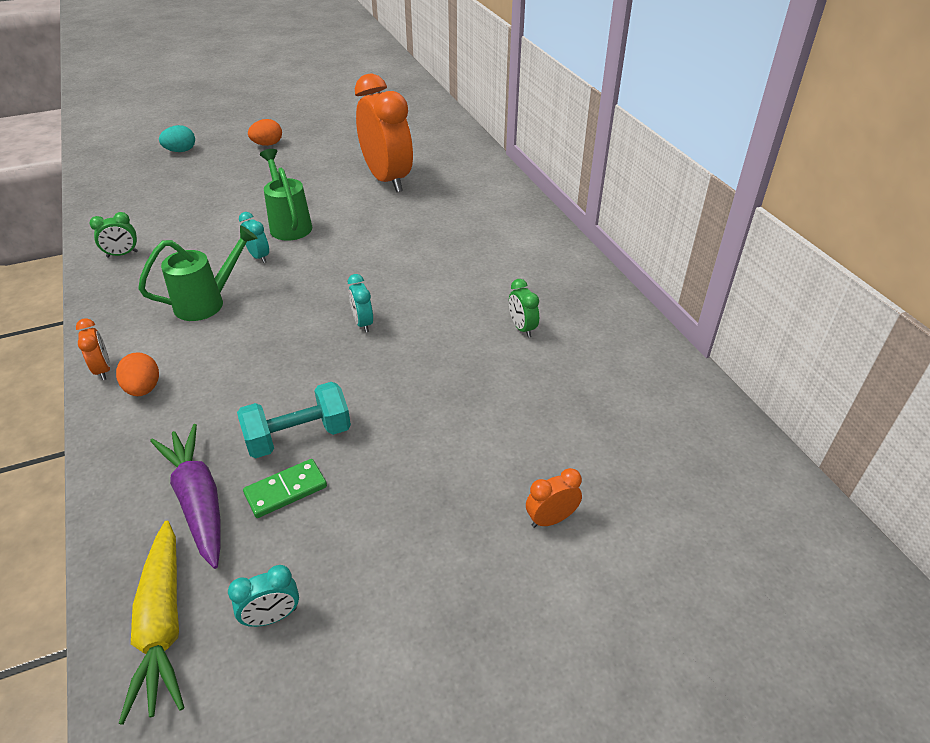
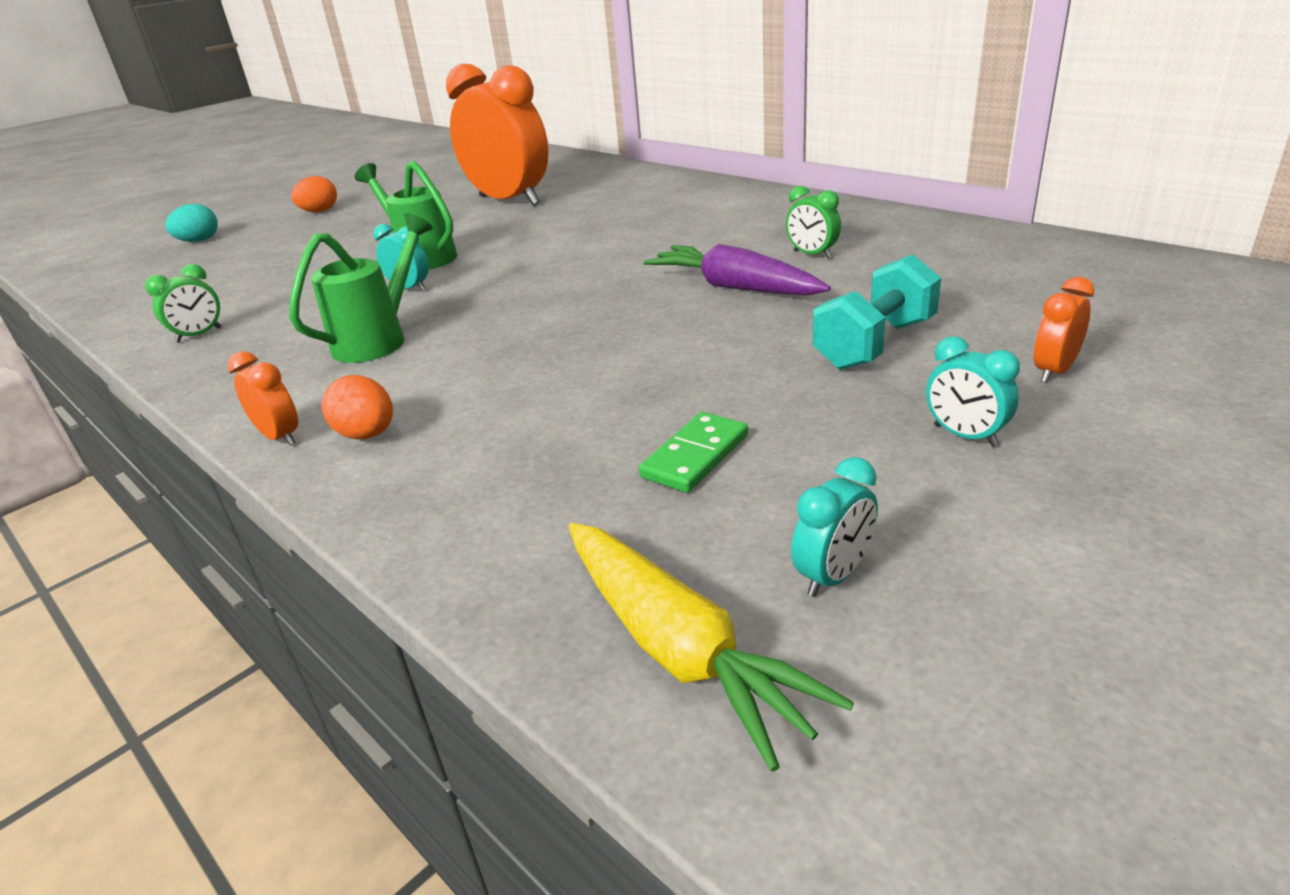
camera: 20 degrees left, 10 degrees down
(198, 500) = (578, 507): purple carrot -> purple carrot (735, 287)
(298, 436) = (651, 407): turquoise dumbbell -> turquoise dumbbell (875, 344)
(363, 323) = (616, 300): turquoise clock -> turquoise clock (965, 435)

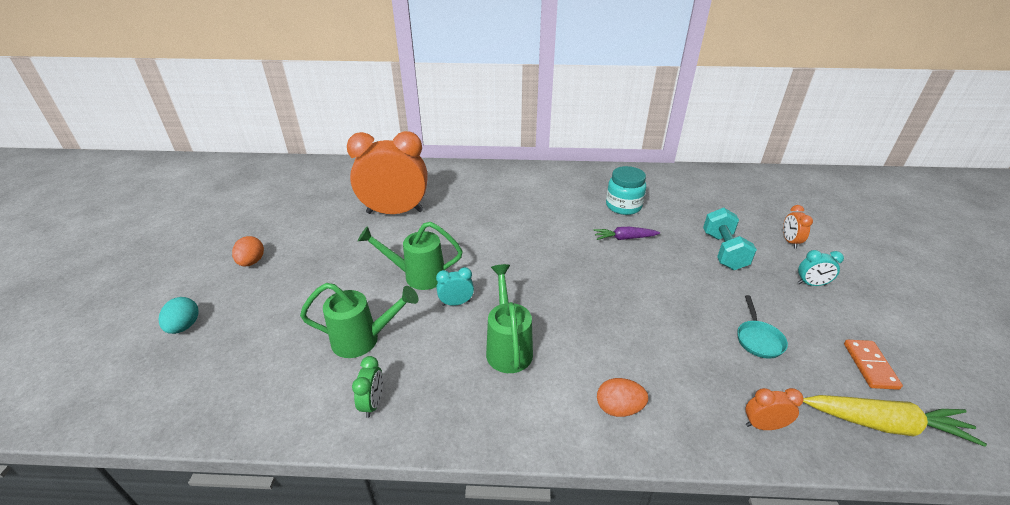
camera: 45 degrees left, 5 degrees up
(280, 437) = (577, 438): orange clock -> orange clock (763, 425)
(283, 290) = (364, 340): none -> green watering can
(695, 456) = (758, 339): green domino -> turquoise pan
(735, 287) = (624, 238): purple carrot -> purple carrot, size x0.62
(812, 254) = (623, 206): green clock -> turquoise jar
(833, 576) = (870, 366): turquoise clock -> orange domino

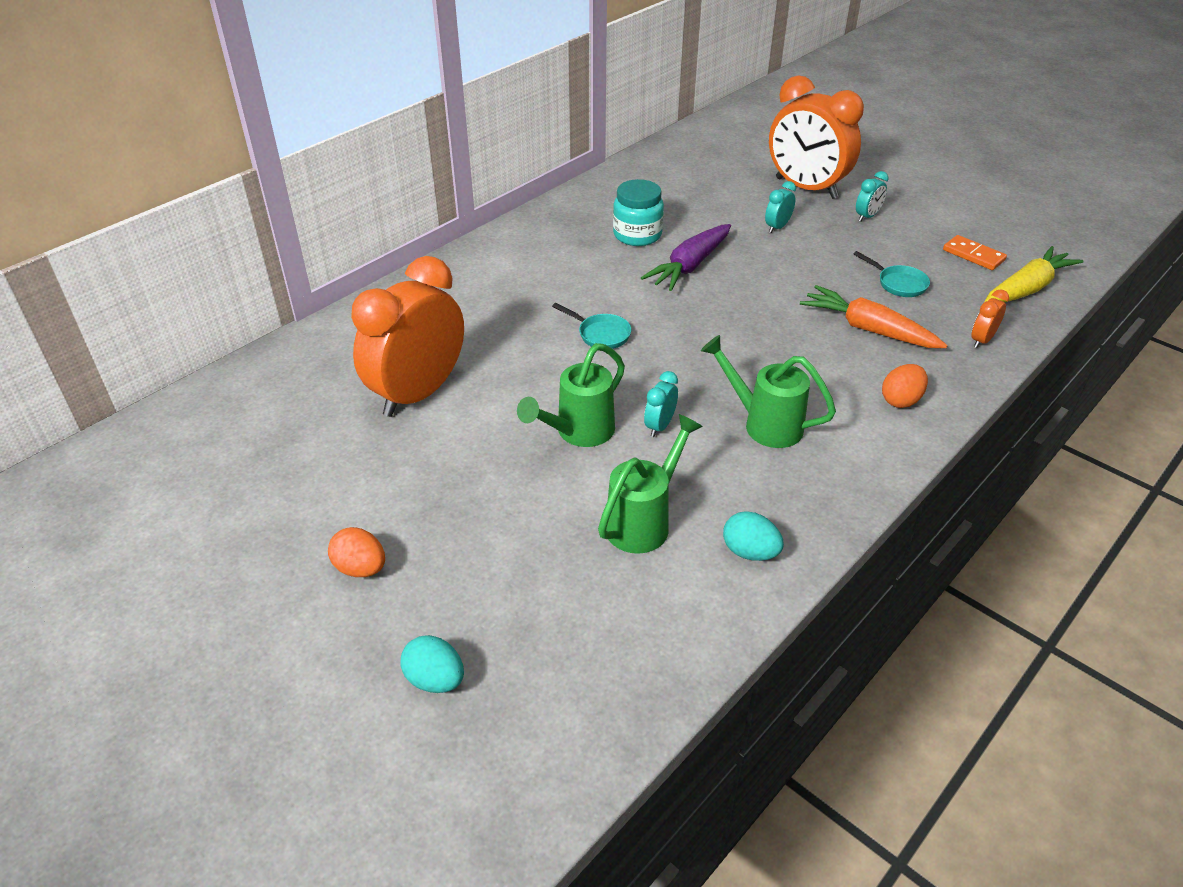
camera: 50 degrees left, 5 degrees up
(373, 403) = (750, 552): green clock -> turquoise egg
(513, 240) = (600, 334): none -> turquoise pan
(624, 238) = (689, 266): purple carrot -> purple carrot, size x1.60
(678, 349) = (868, 329): none -> orange carrot
(723, 251) = (777, 227): turquoise dumbbell -> turquoise clock
(790, 241) = (806, 188): orange clock -> orange clock, size x2.48

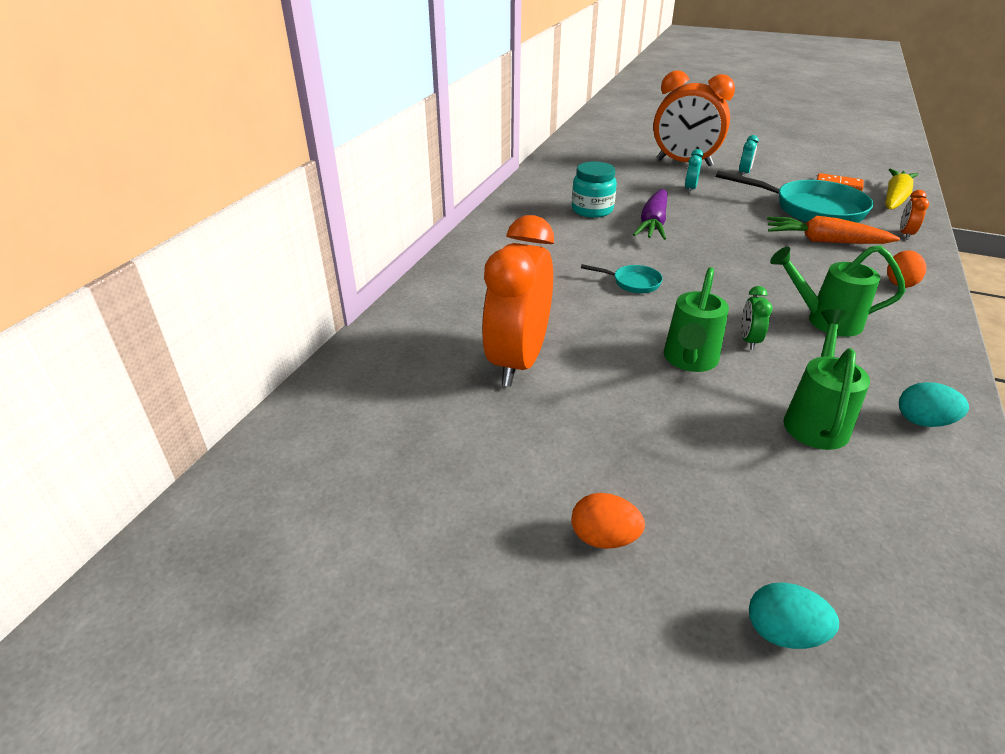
camera: 20 degrees left, 5 degrees down
(659, 426) = (749, 340): turquoise clock -> green clock
(898, 284) = (811, 209): turquoise pan -> turquoise pan, size x2.23

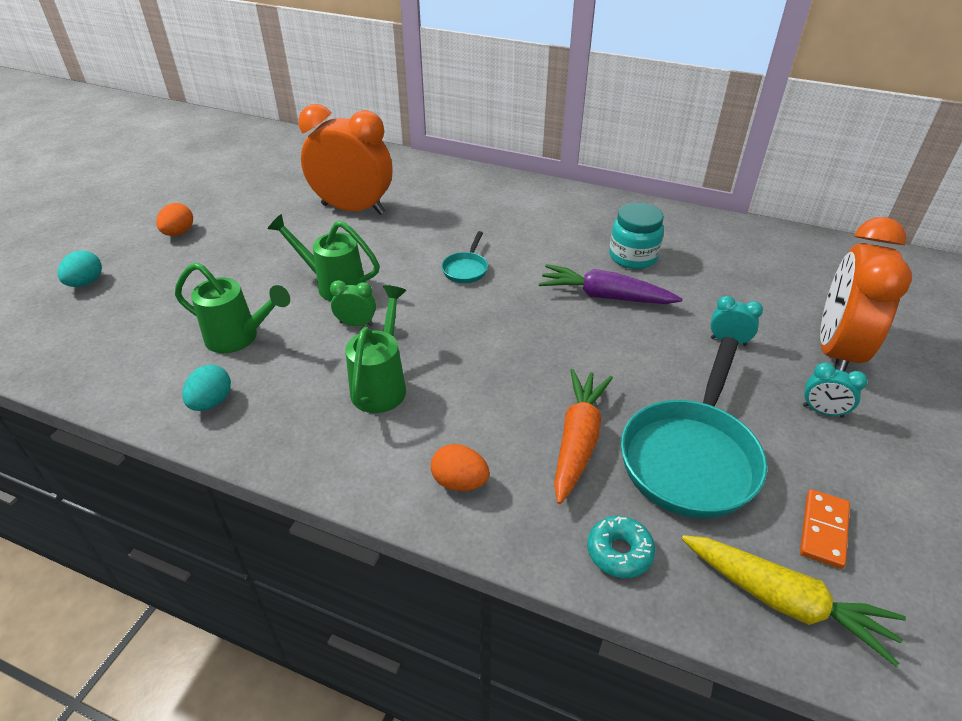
camera: 90 degrees right, 5 degrees up
(905, 234) = (619, 552): orange clock -> turquoise donut

